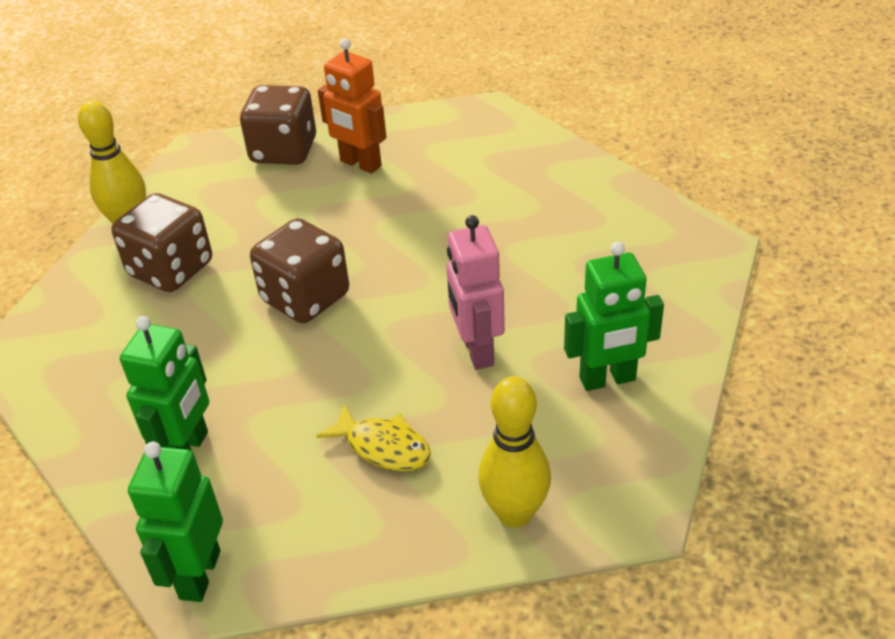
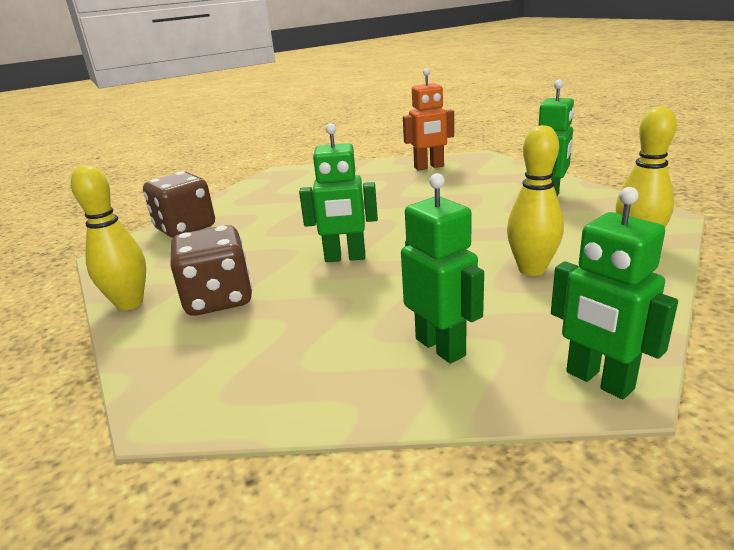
camera: 50 degrees left, 15 degrees down
(305, 298) = (345, 258): brown dice -> green robot
(360, 164) = (251, 211): orange robot -> orange robot (429, 167)
(383, 447) = (532, 269): yellow fish -> yellow bowling pin
(477, 351) = (479, 222): pink robot -> none

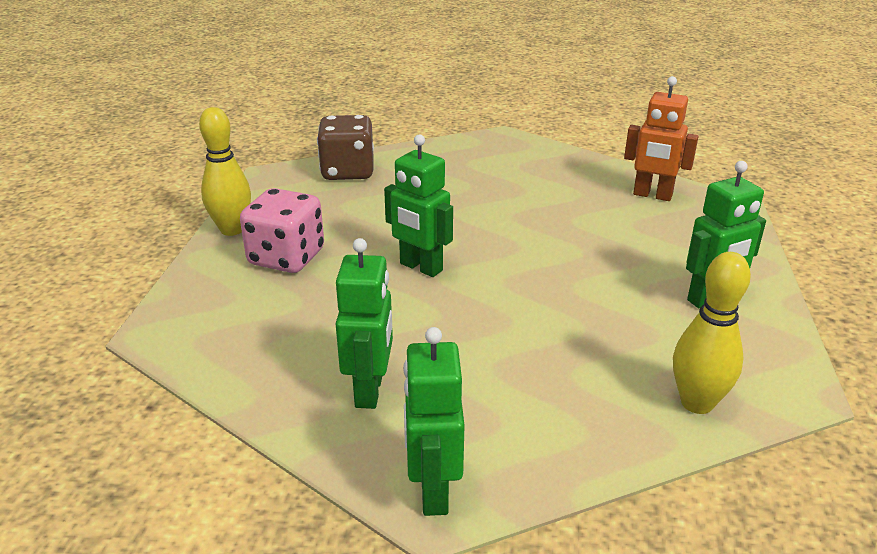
camera: 35 degrees right, 5 degrees up
(218, 299) = (286, 258): brown dice -> pink dice
(532, 269) = (551, 367): yellow bowling pin -> none

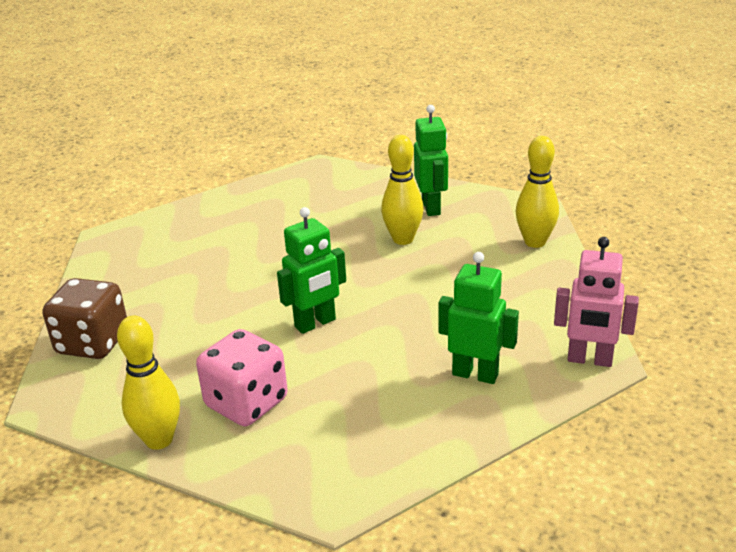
camera: 70 degrees left, 0 degrees up
(433, 491) = (589, 360): green robot -> pink robot
(618, 291) = (403, 239): none -> yellow bowling pin
(652, 195) = (280, 192): orange robot -> none

